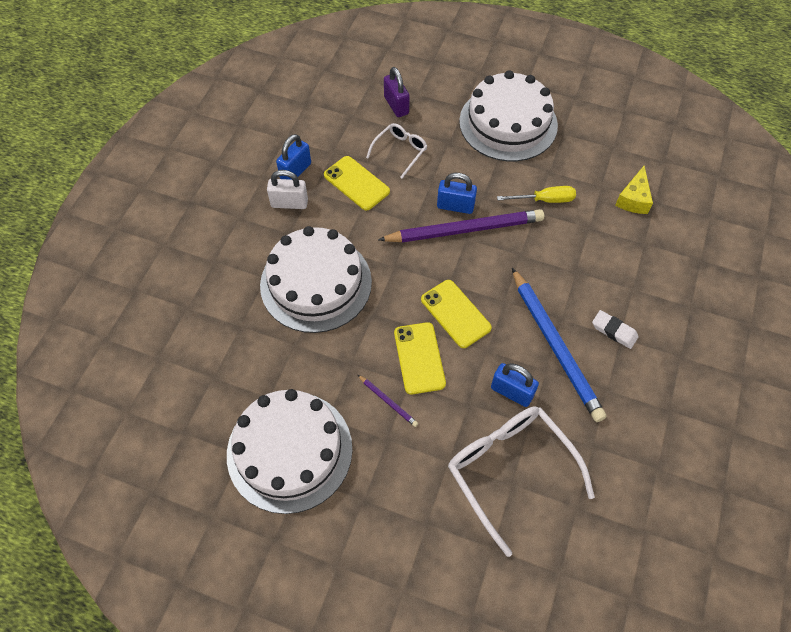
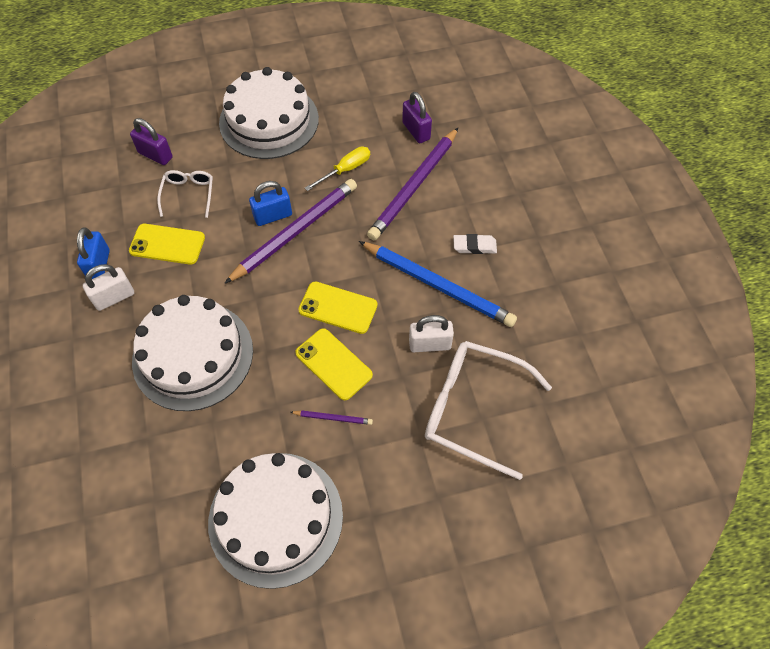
camera: 35 degrees left, 0 degrees up
(511, 392) = (430, 344): blue padlock -> white padlock
(596, 247) = (414, 186): none -> purple pencil
(633, 199) = (416, 131): yellow cheese -> purple padlock

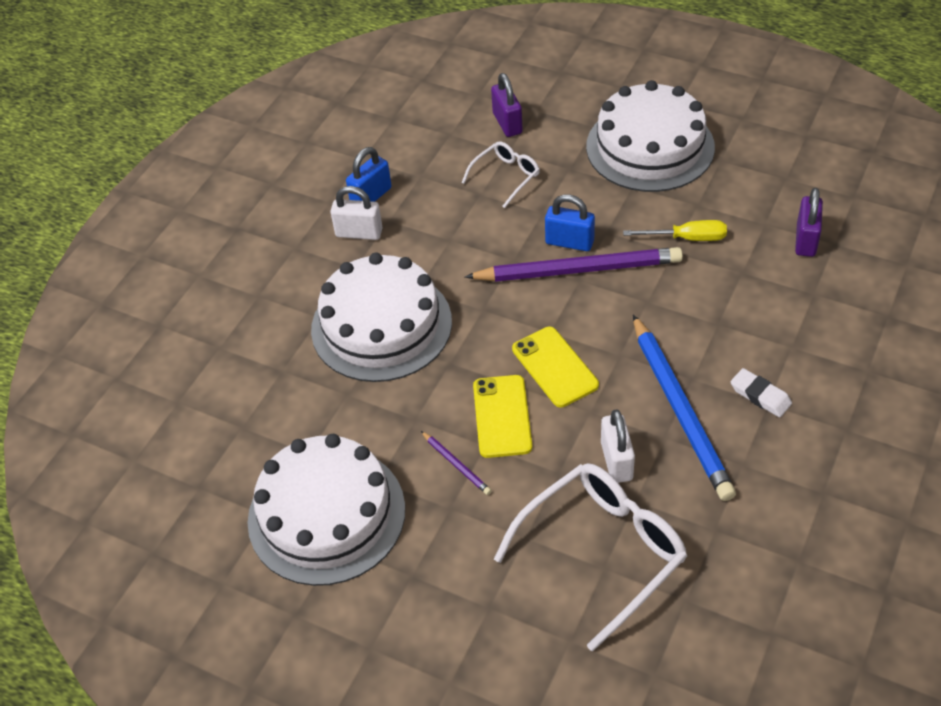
camera: 45 degrees right, 10 degrees down
(167, 244) = (446, 212): yellow phone -> none
(414, 186) = (749, 295): purple pencil -> none
(430, 344) = (616, 461): white padlock -> white padlock turned 45 degrees clockwise
(472, 409) = (603, 551): white glasses -> white glasses turned 75 degrees clockwise

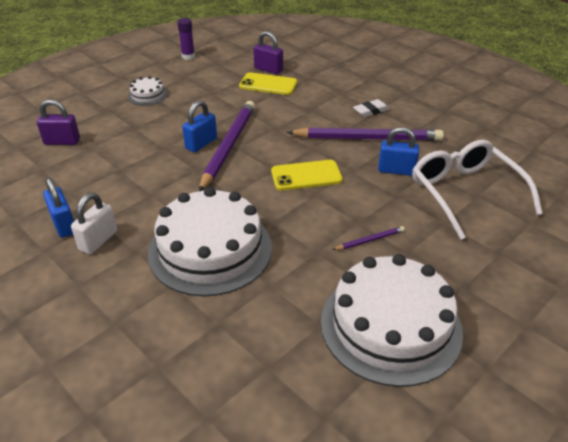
camera: 75 degrees left, 10 degrees down
(502, 416) = (336, 208): yellow phone -> yellow phone (268, 84)
(506, 176) = (114, 154): white glasses -> none
(616, 461) = (396, 170): white padlock -> blue padlock
(650, 147) = (147, 95): white cake -> white cake, size x0.44
(679, 410) = (367, 138): blue pencil -> purple pencil
(687, 238) = (235, 102): yellow screwdriver -> none
(782, 140) = (188, 56): none -> purple glue stick

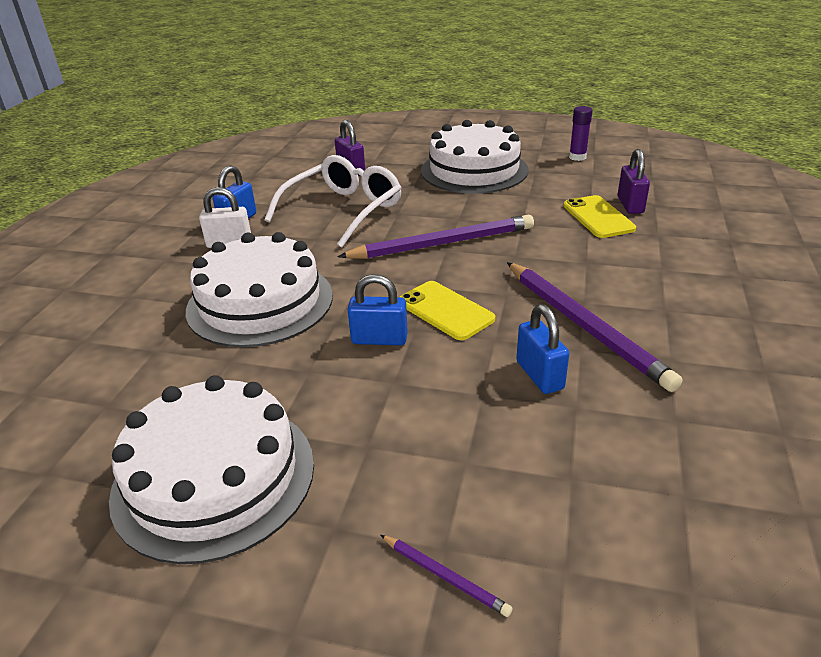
camera: 60 degrees right, 5 degrees down
(147, 95) = (474, 170): white cake -> white cake, size x2.25
(201, 144) = (428, 228): blue padlock -> blue padlock (379, 339)
(370, 111) = (654, 305): white eraser -> none
(370, 240) = (364, 404): purple pencil -> purple pencil (444, 576)
(465, 193) = (562, 461): white glasses -> white glasses (344, 210)

